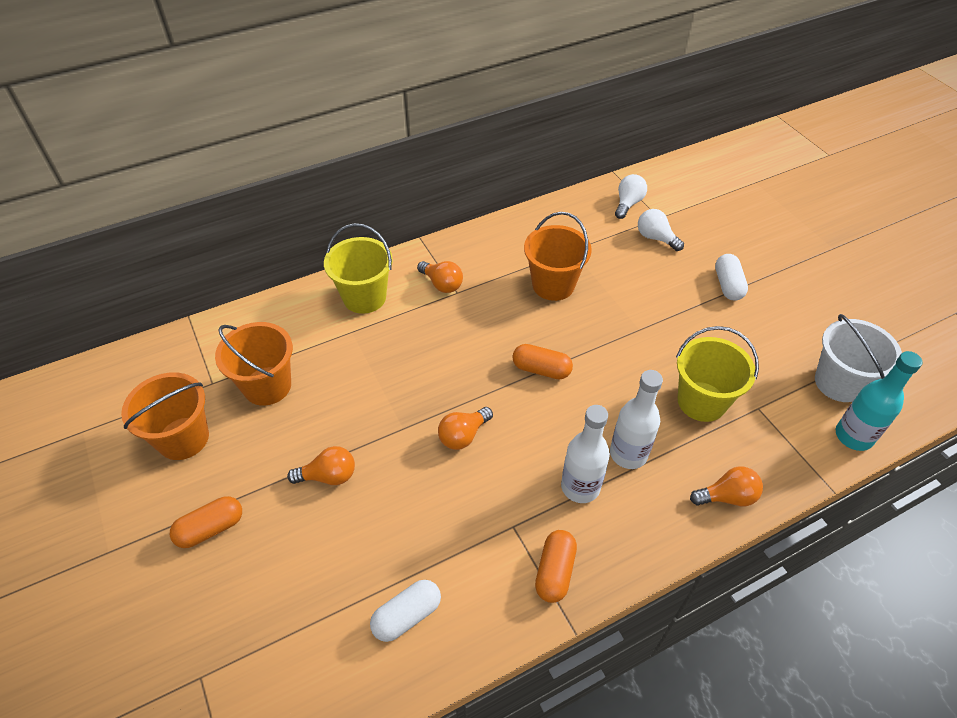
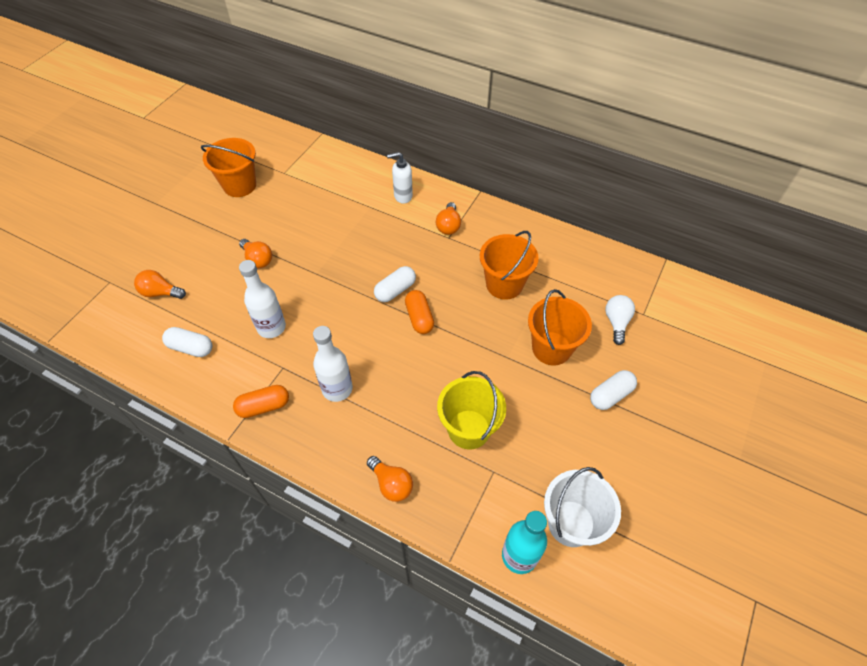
camera: 55 degrees right, 5 degrees up
(211, 528) = (192, 232): orange capsule -> none
(267, 386) = (299, 196): orange bucket -> orange bucket (551, 348)
(364, 297) = (402, 196): yellow bucket -> white soap dispenser
(463, 435) = (332, 305): orange light bulb -> orange light bulb (160, 293)
(489, 370) = (395, 290): none -> white capsule
(628, 204) = (638, 286): white light bulb -> none
(628, 454) = (384, 404): white bottle -> white bottle (271, 327)

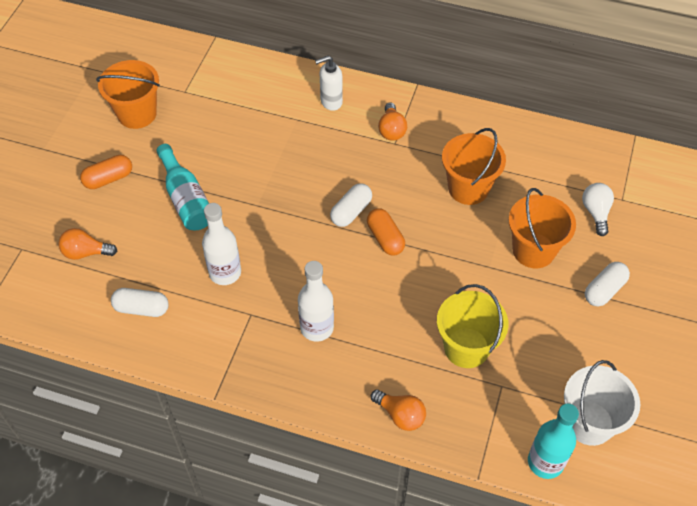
camera: 10 degrees left, 0 degrees up
(258, 259) = (186, 199): orange light bulb -> turquoise bottle
(264, 406) = (243, 358): orange capsule -> orange capsule (108, 179)

